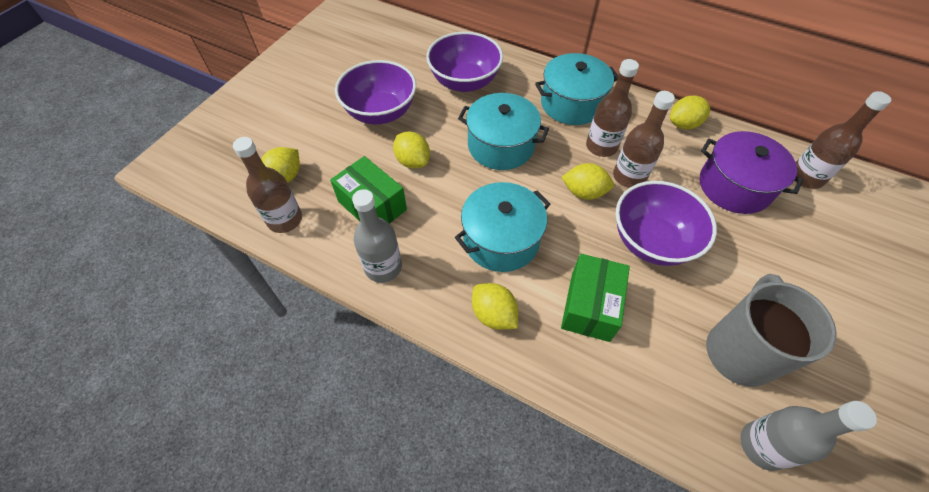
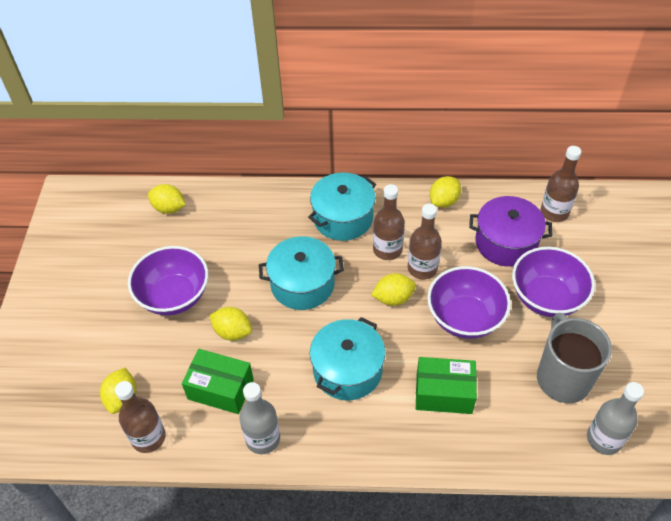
camera: 25 degrees left, 5 degrees down
(464, 82) = (236, 233): purple bowl -> purple bowl (546, 298)
(493, 314) = (374, 435): yellow lemon -> yellow lemon (169, 208)
(590, 306) = (444, 393): green box -> green box turned 75 degrees counterclockwise

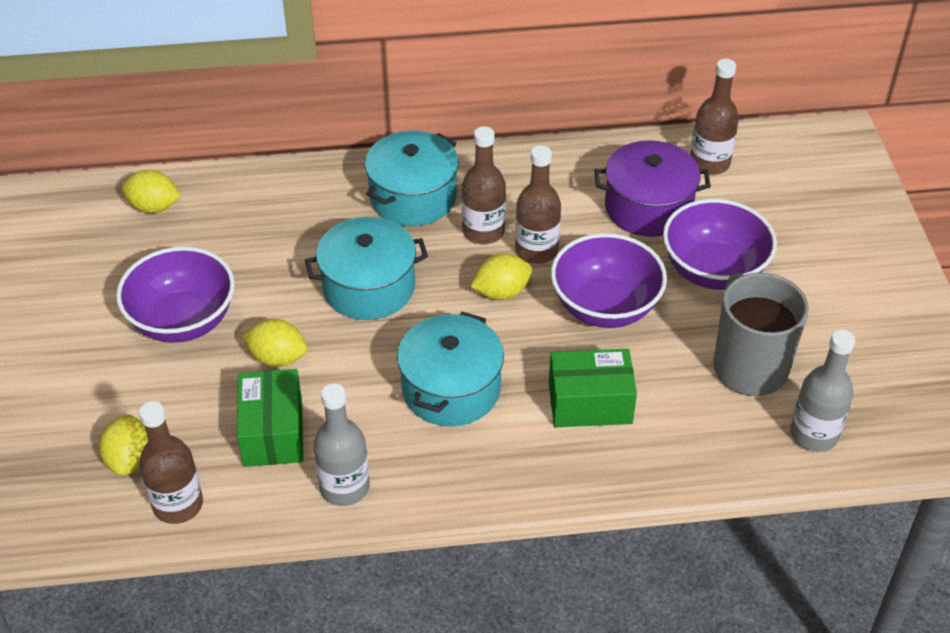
camera: 10 degrees left, 5 degrees down
(220, 389) = (273, 432): green box -> green box turned 75 degrees clockwise
(444, 201) = (554, 162): yellow lemon -> none

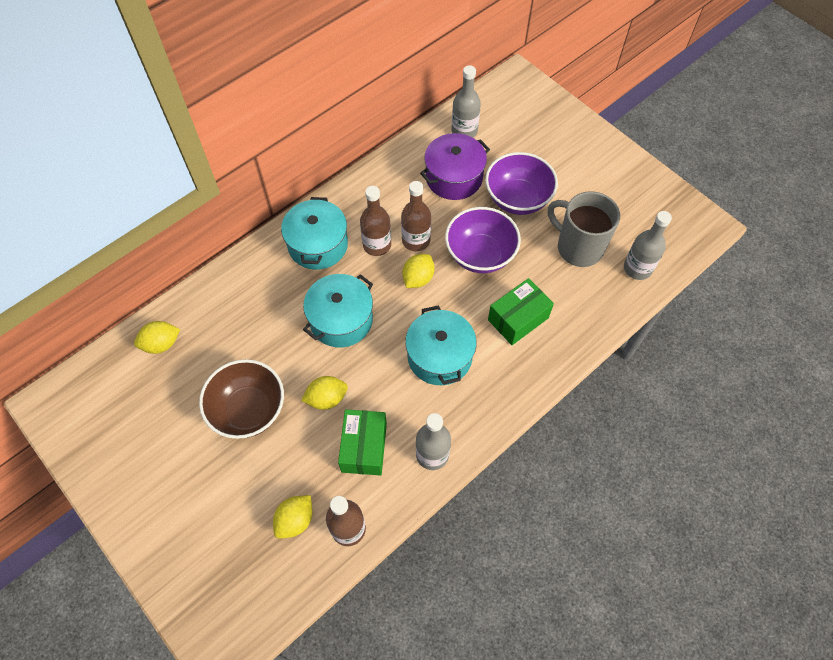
camera: 35 degrees left, 15 degrees up
(130, 459) = (295, 520): yellow lemon -> yellow lemon turned 75 degrees clockwise
(183, 321) = (249, 410): purple bowl -> brown bowl
(273, 432) = (364, 447): green box -> green box turned 45 degrees clockwise
(709, 163) = (464, 131): brown bottle -> grey bottle

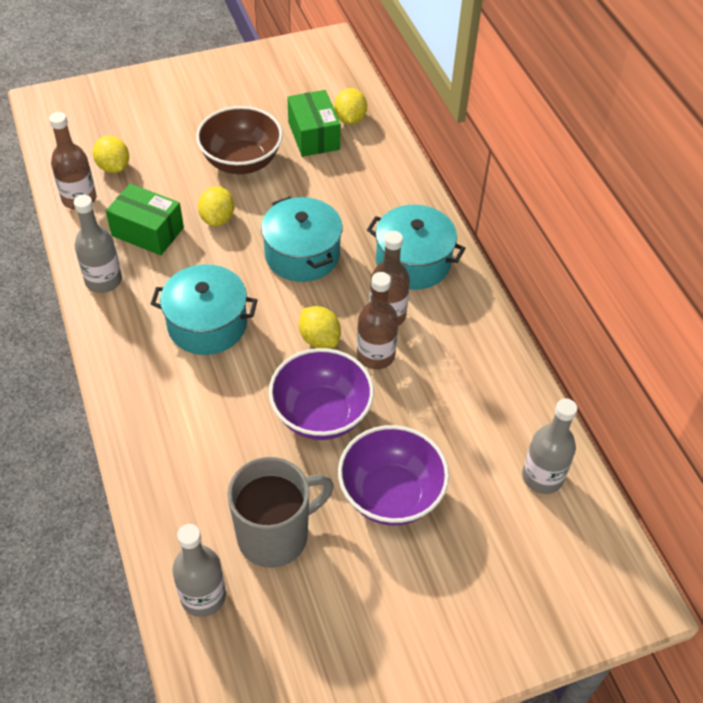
camera: 110 degrees right, 10 degrees down
(454, 178) = (459, 432): purple pot -> none
(518, 319) = (209, 418): green box -> green box (314, 135)

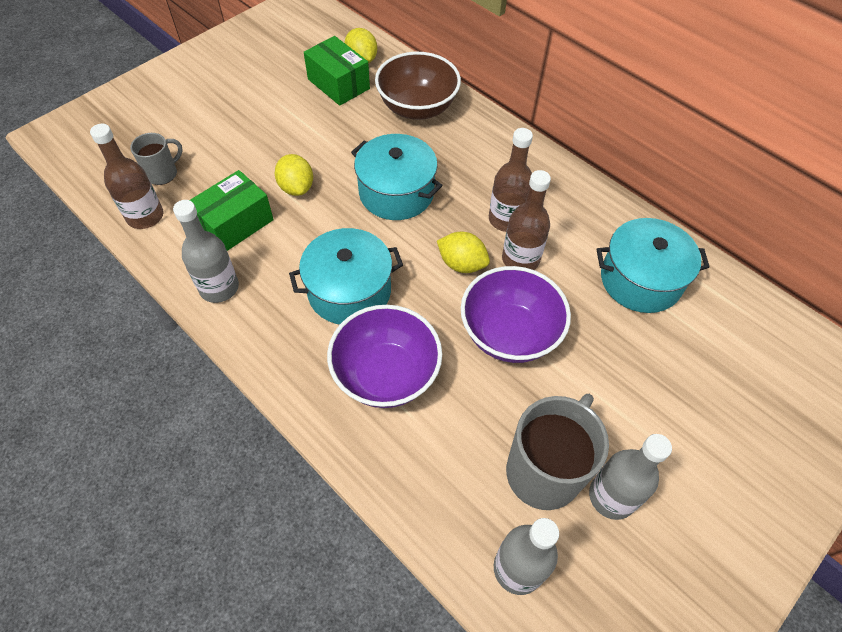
camera: 25 degrees left, 5 degrees up
(113, 167) = (163, 174): yellow lemon -> grey mug
(148, 231) = (235, 223): green box -> green box turned 45 degrees counterclockwise
(241, 162) = (286, 128): brown bowl -> brown bowl (417, 108)
(390, 495) = (618, 383): purple bowl -> purple bowl (386, 374)
(413, 262) = (497, 164): turquoise pot -> turquoise pot (640, 280)
(542, 477) = (728, 310): grey bottle -> grey bottle (611, 496)

